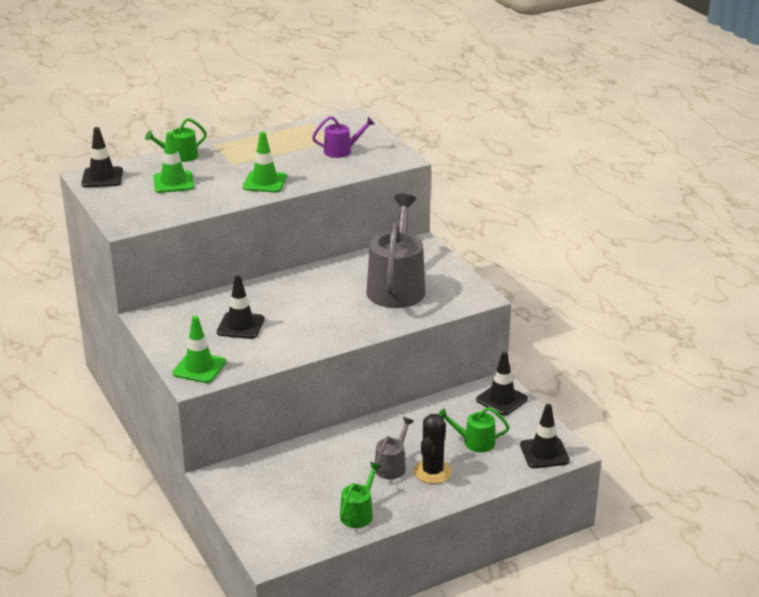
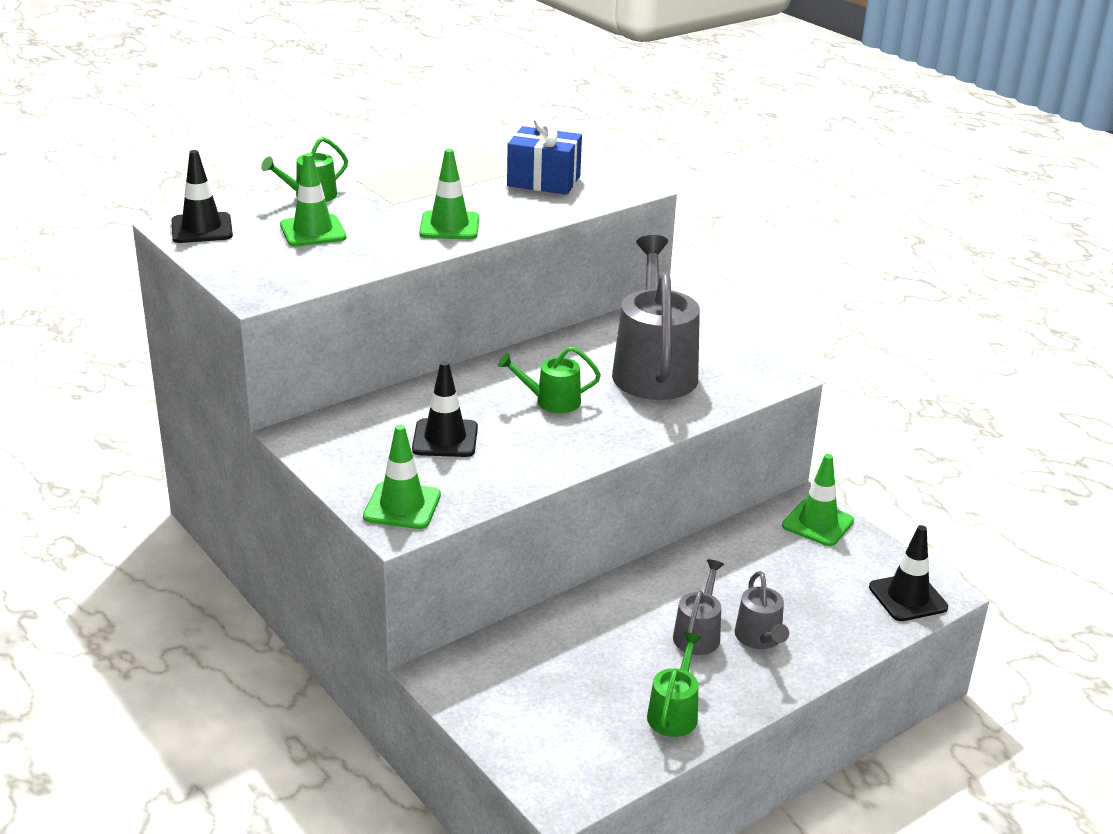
camera: 10 degrees left, 0 degrees up
(341, 151) = (543, 181): purple watering can -> blue gift
(432, 472) = (760, 638): black cactus -> grey watering can
(475, 442) = (804, 589): green watering can -> green watering can (552, 401)
(501, 399) = (817, 523): black traffic cone -> green traffic cone

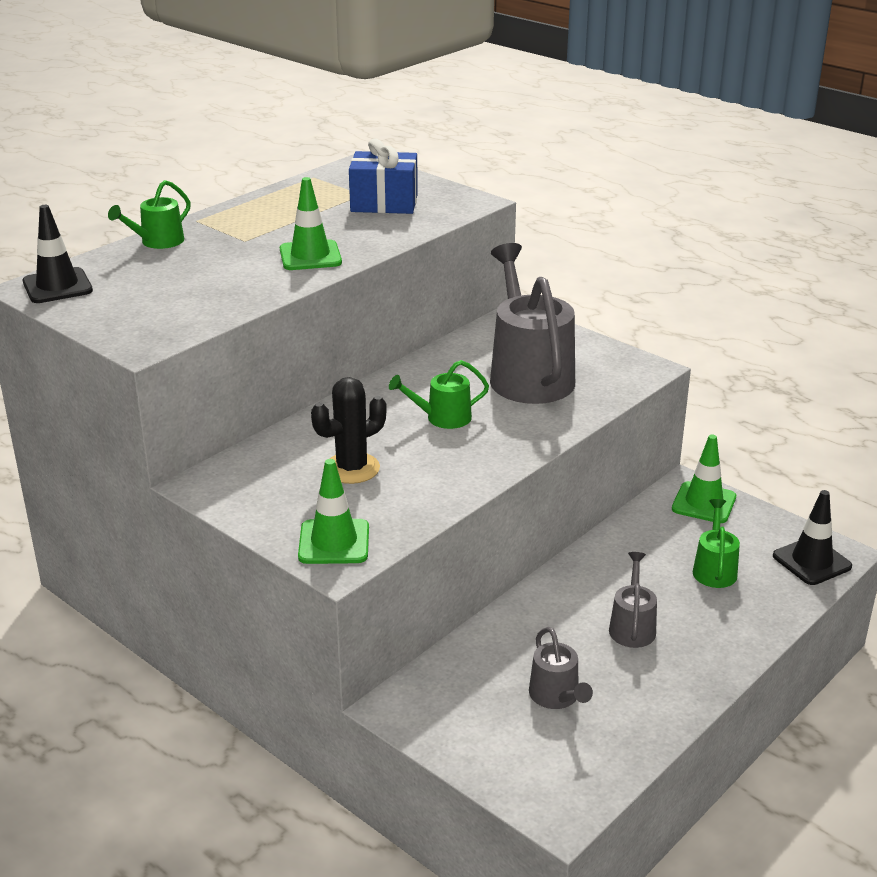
camera: 10 degrees left, 0 degrees up
(313, 231) = (174, 276): green traffic cone -> none
(445, 438) = (351, 468): black traffic cone -> black cactus
(674, 713) = (637, 708): green watering can -> green watering can (714, 569)
(760, 638) = (691, 621): grey watering can -> grey watering can (556, 696)

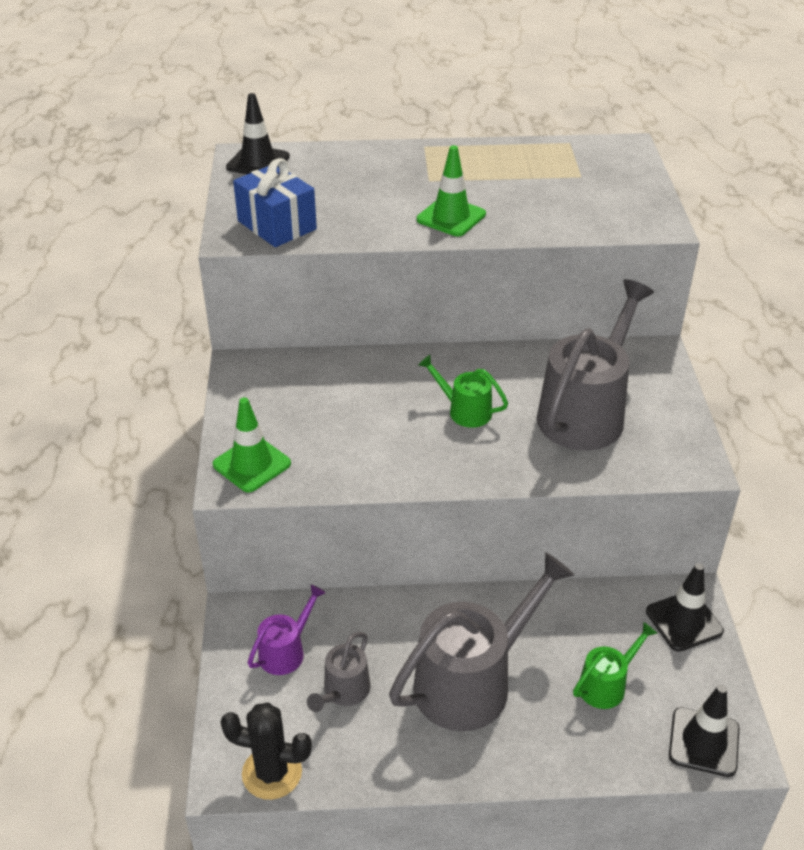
camera: 45 degrees right, 10 degrees up
(158, 242) = (371, 154): green watering can -> none
(351, 468) = (344, 413): black cactus -> black cactus (272, 773)
(384, 203) = (583, 193): blue gift -> blue gift (277, 225)
(473, 703) = (286, 651): none -> purple watering can
(632, 627) = (472, 681): grey watering can -> grey watering can, size x2.04
(704, 503) = (684, 621): green traffic cone -> black traffic cone

